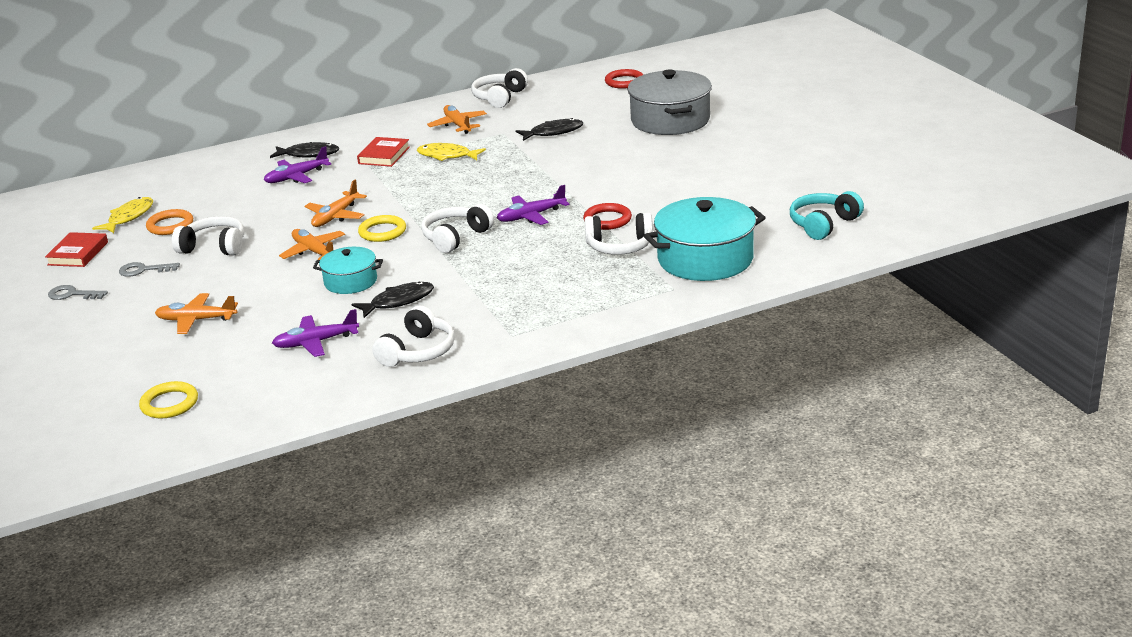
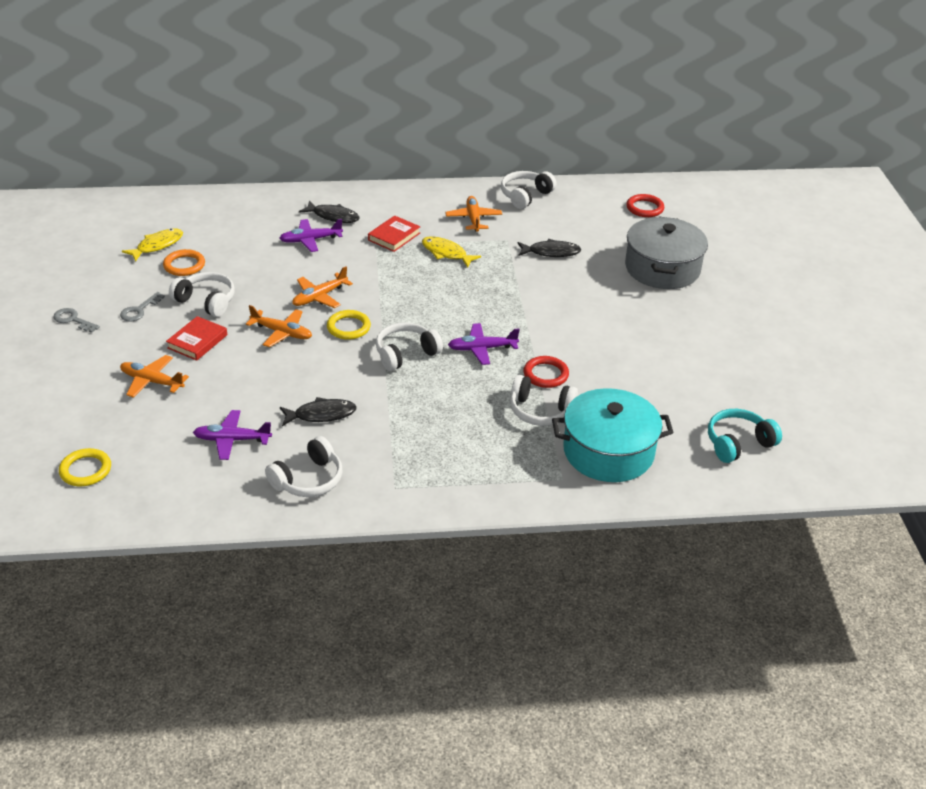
camera: 15 degrees right, 10 degrees up
(78, 253) = (99, 275): red book -> red book (197, 341)
(143, 270) = (139, 310): grey key -> grey key turned 75 degrees counterclockwise
(314, 251) = (282, 333): orange plane -> orange plane turned 135 degrees clockwise
(350, 281) = (294, 378): turquoise pot -> none

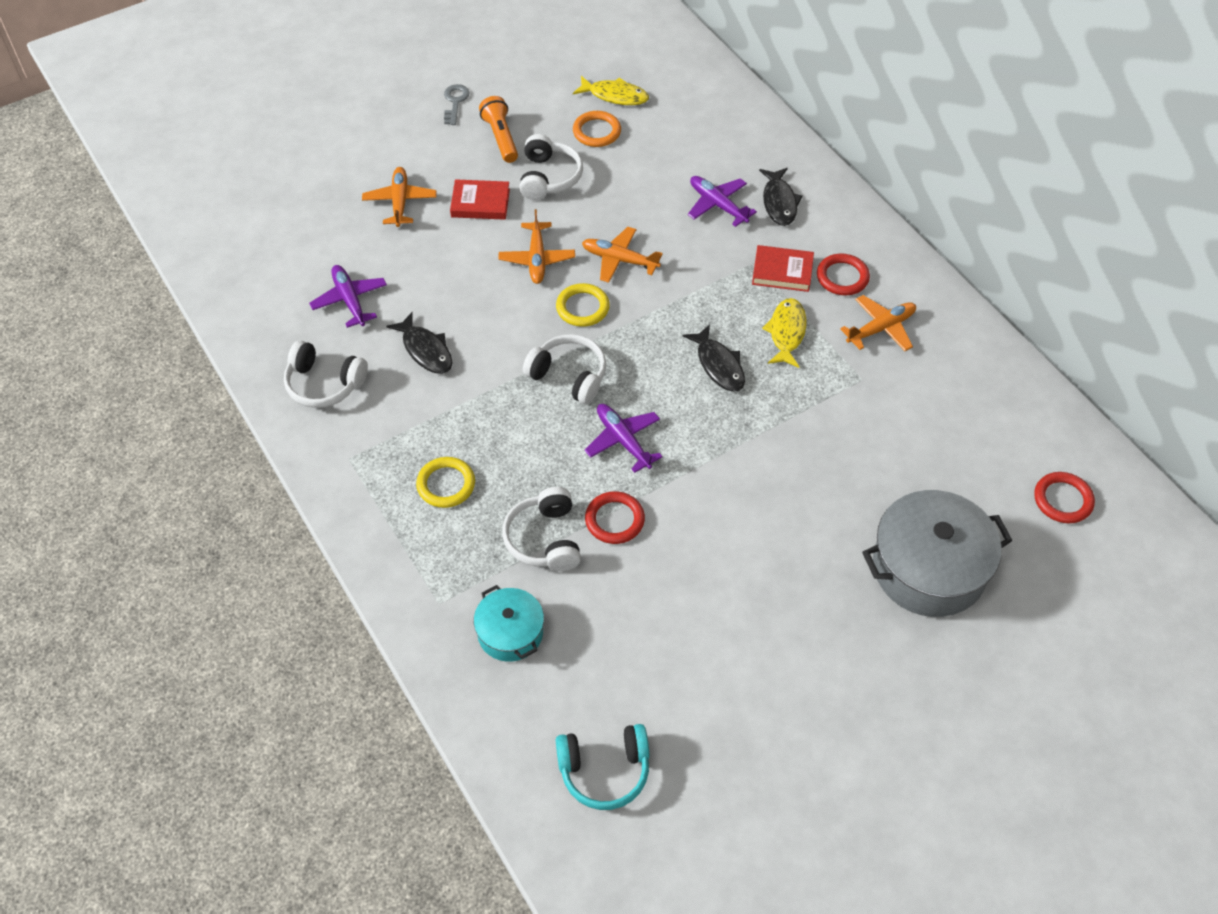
camera: 65 degrees right, 15 degrees up
(85, 470) = (255, 221): yellow ring -> yellow ring (446, 484)
(139, 310) = (501, 138): grey key -> orange flashlight
(420, 217) = (842, 277): none -> red ring
(525, 196) = (979, 359): white headphones -> none
(551, 252) = (870, 434): black fish -> black fish (718, 365)
(608, 452) = (510, 633): turquoise pot -> turquoise pot, size x0.56
(738, 443) = (604, 770): turquoise headphones -> turquoise headphones turned 135 degrees clockwise

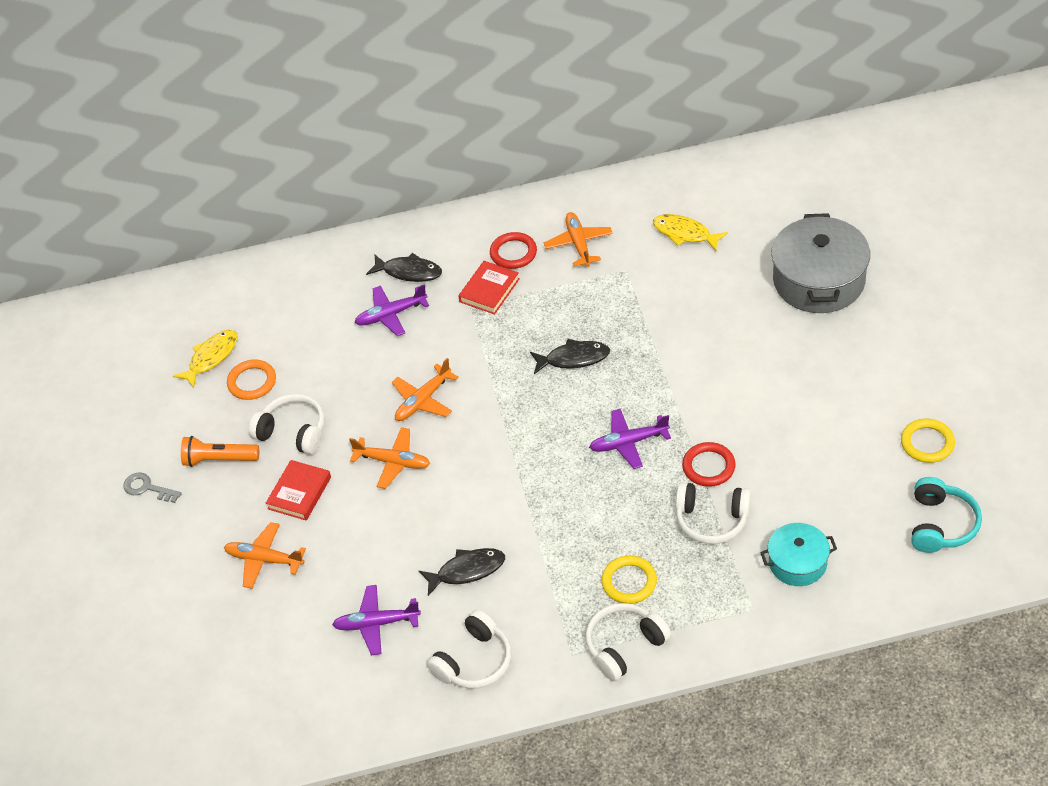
camera: 65 degrees left, 5 degrees down
(569, 376) = (542, 466): white headphones -> white headphones (624, 646)
(582, 307) = (468, 440): yellow ring -> yellow ring (927, 443)
(786, 332) = (557, 305): yellow fish -> yellow fish (685, 233)
(1063, 500) = (783, 187): red ring -> none

